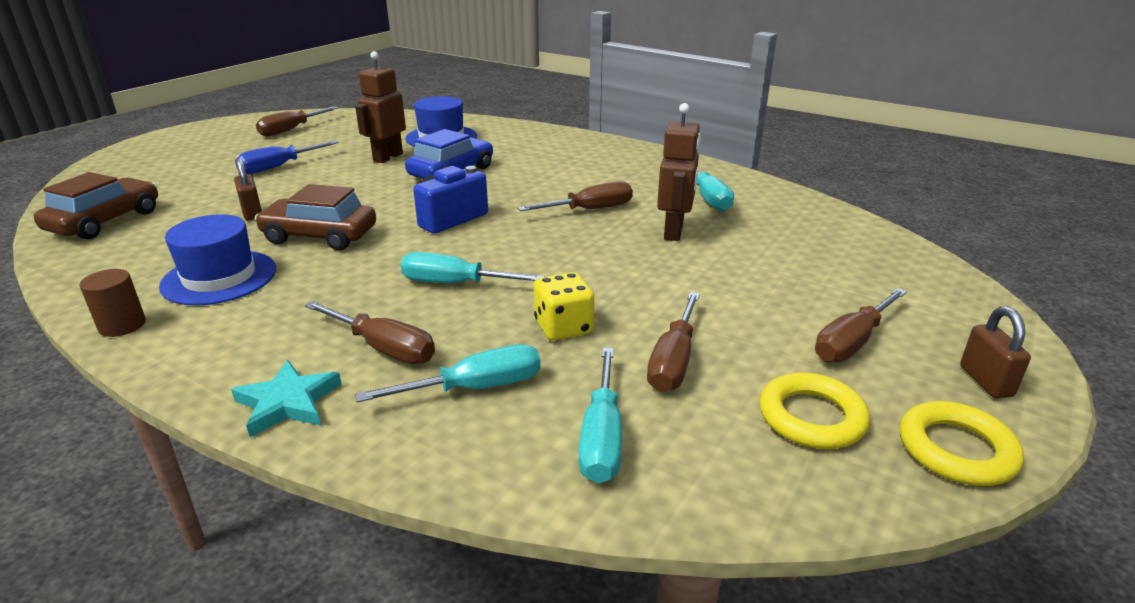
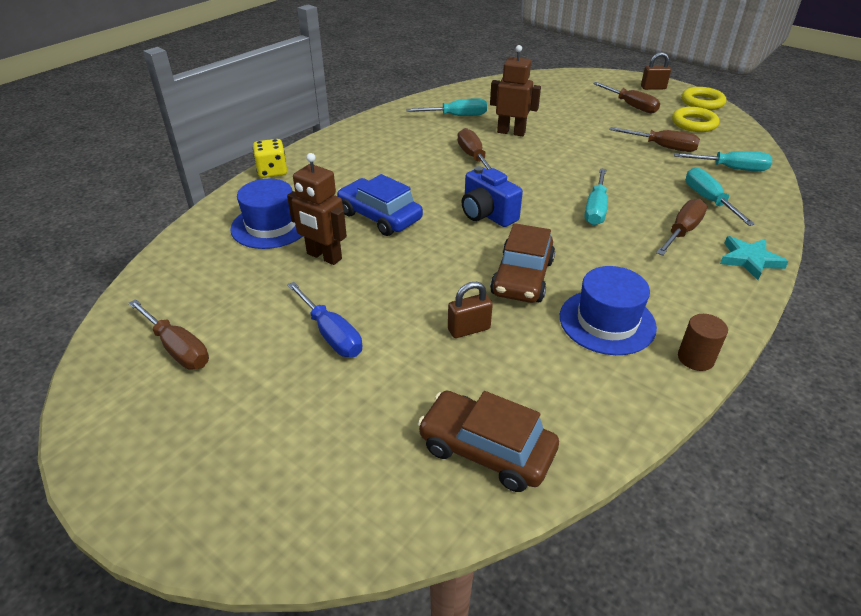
camera: 85 degrees left, 10 degrees up
(563, 327) = (640, 174): yellow dice -> yellow dice (272, 171)

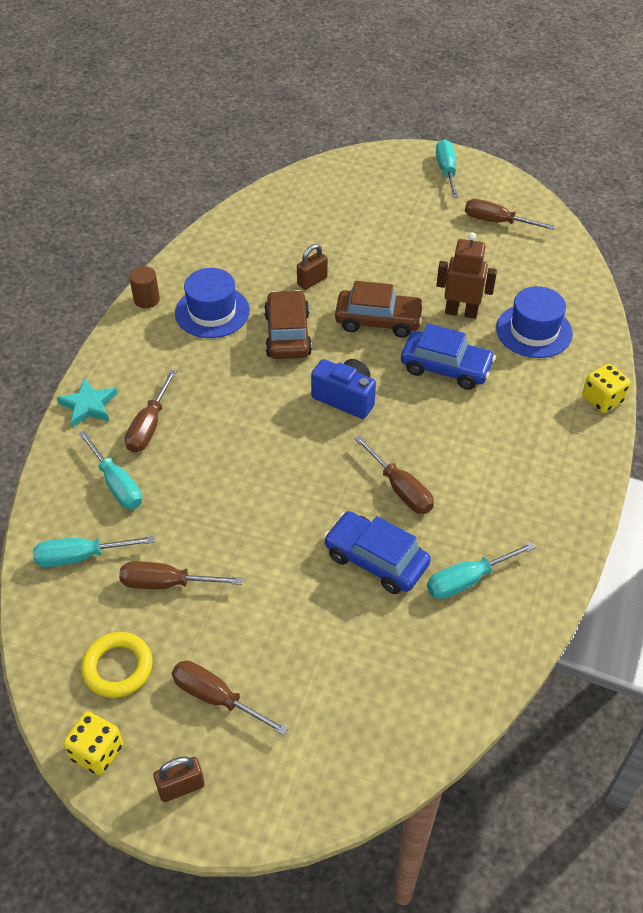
camera: 160 degrees right, 10 degrees up
(331, 334) = (406, 254): blue screwdriver -> none
(486, 450) = (272, 216): brown car -> brown car (378, 320)
(511, 132) = (376, 560): brown robot -> blue car
(596, 209) = (238, 436): turquoise screwdriver -> turquoise screwdriver (446, 171)
(702, 102) = (97, 752): yellow ring -> yellow dice

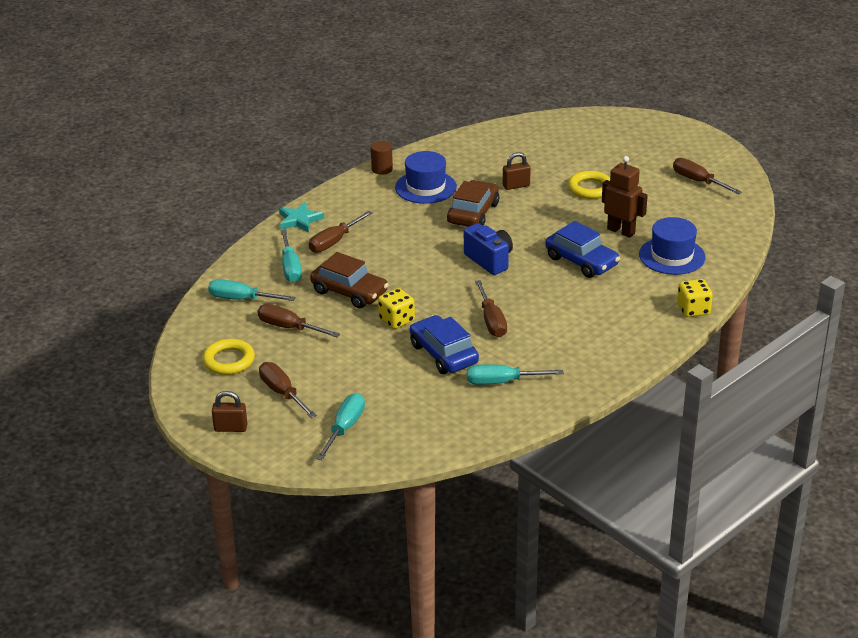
camera: 25 degrees right, 15 degrees down
(97, 752) = (189, 397): yellow dice -> yellow dice (396, 320)
(378, 320) = (550, 221): brown car -> brown car (349, 292)
(393, 262) = (590, 188): none -> yellow ring
(446, 171) = (682, 139): turquoise screwdriver -> turquoise screwdriver (344, 428)

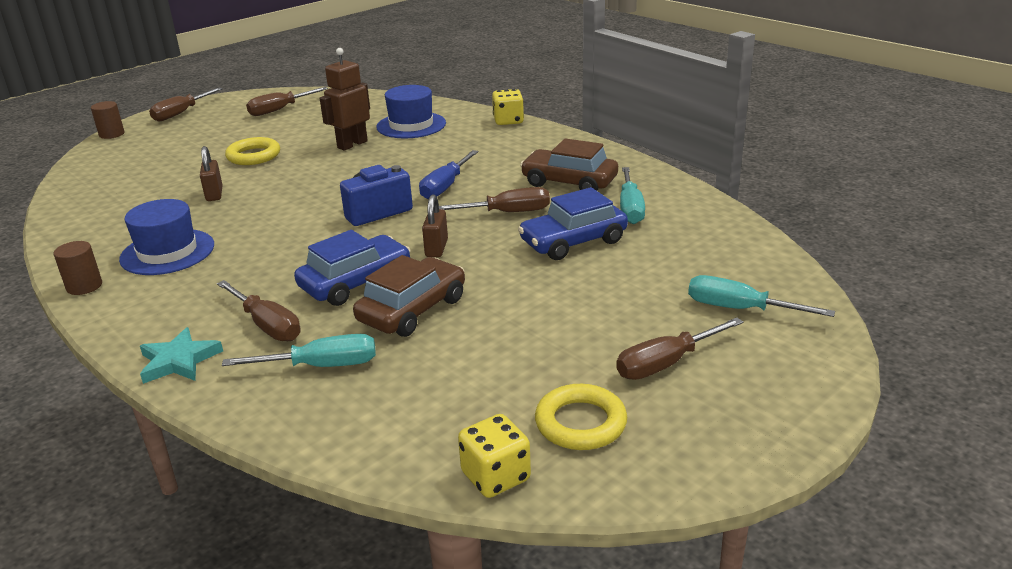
camera: 85 degrees left, 5 degrees down
(230, 428) = (764, 412): brown padlock -> brown padlock (436, 248)
(242, 299) = (398, 416): turquoise screwdriver -> none
(289, 328) = (495, 362): brown screwdriver -> brown screwdriver (181, 113)
(396, 320) = (493, 273): yellow dice -> yellow dice (495, 476)
(473, 213) = (260, 220): brown car -> brown car (569, 182)
(538, 287) = (445, 186): none -> blue screwdriver
(581, 261) = (402, 164): blue car -> blue car (355, 282)
(626, 115) = (111, 134): none -> brown cylinder

